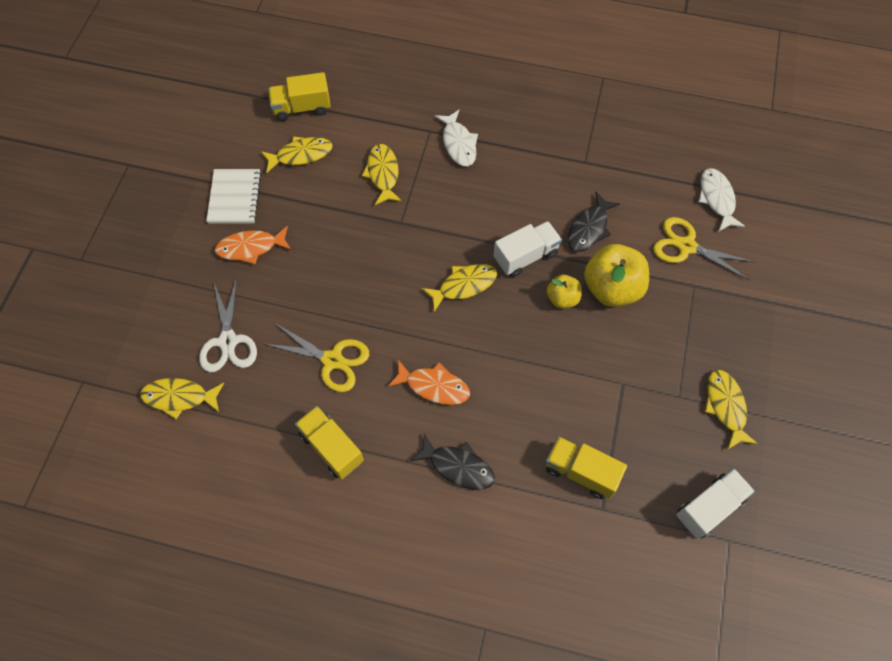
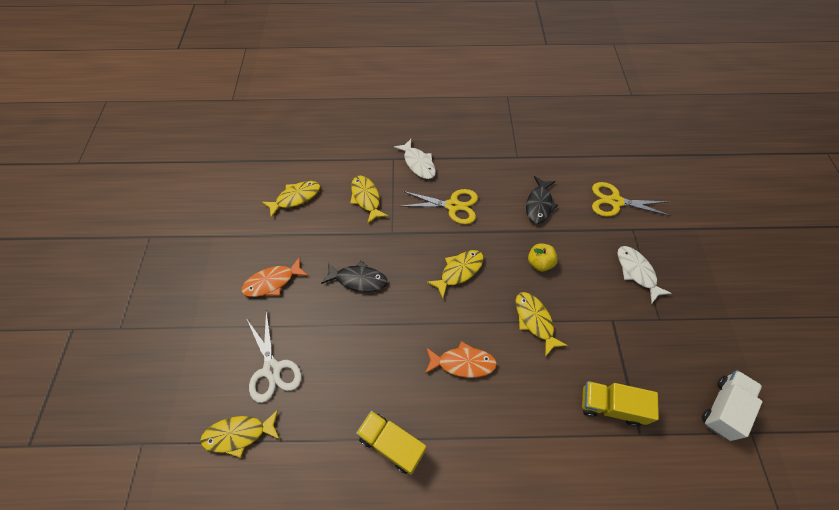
camera: 15 degrees left, 5 degrees down
(234, 197) = (248, 243): white notebook -> none
(302, 108) = (287, 162): yellow truck -> none
(332, 360) = (369, 362): yellow scissors -> yellow scissors (452, 206)
(458, 466) = (507, 430): black fish -> black fish (358, 279)
(525, 256) = (499, 237): white truck -> none
(612, 288) = (574, 246): yellow apple -> none
(717, 199) = (621, 163): white fish -> white fish (636, 272)
(725, 406) = (697, 318): yellow fish -> yellow fish (534, 320)

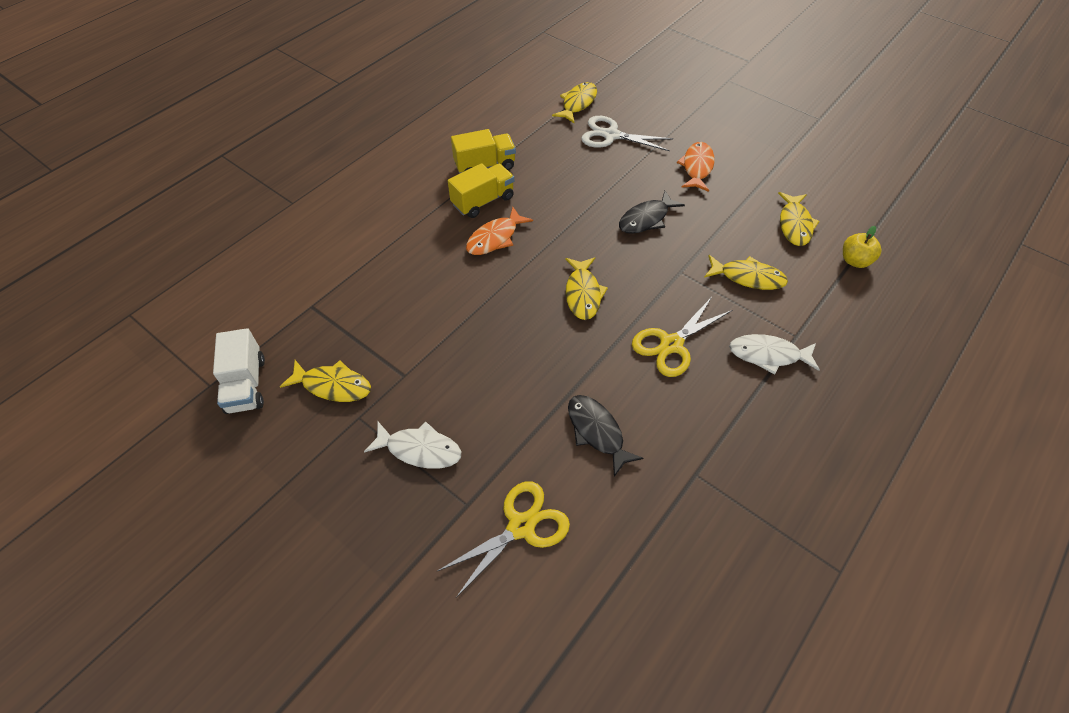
camera: 130 degrees right, 5 degrees down
(534, 320) = (473, 313): yellow fish -> yellow fish (333, 385)
(539, 263) = (524, 367): yellow apple -> yellow apple (855, 261)
(610, 406) = (351, 305): yellow truck -> yellow truck (483, 201)

